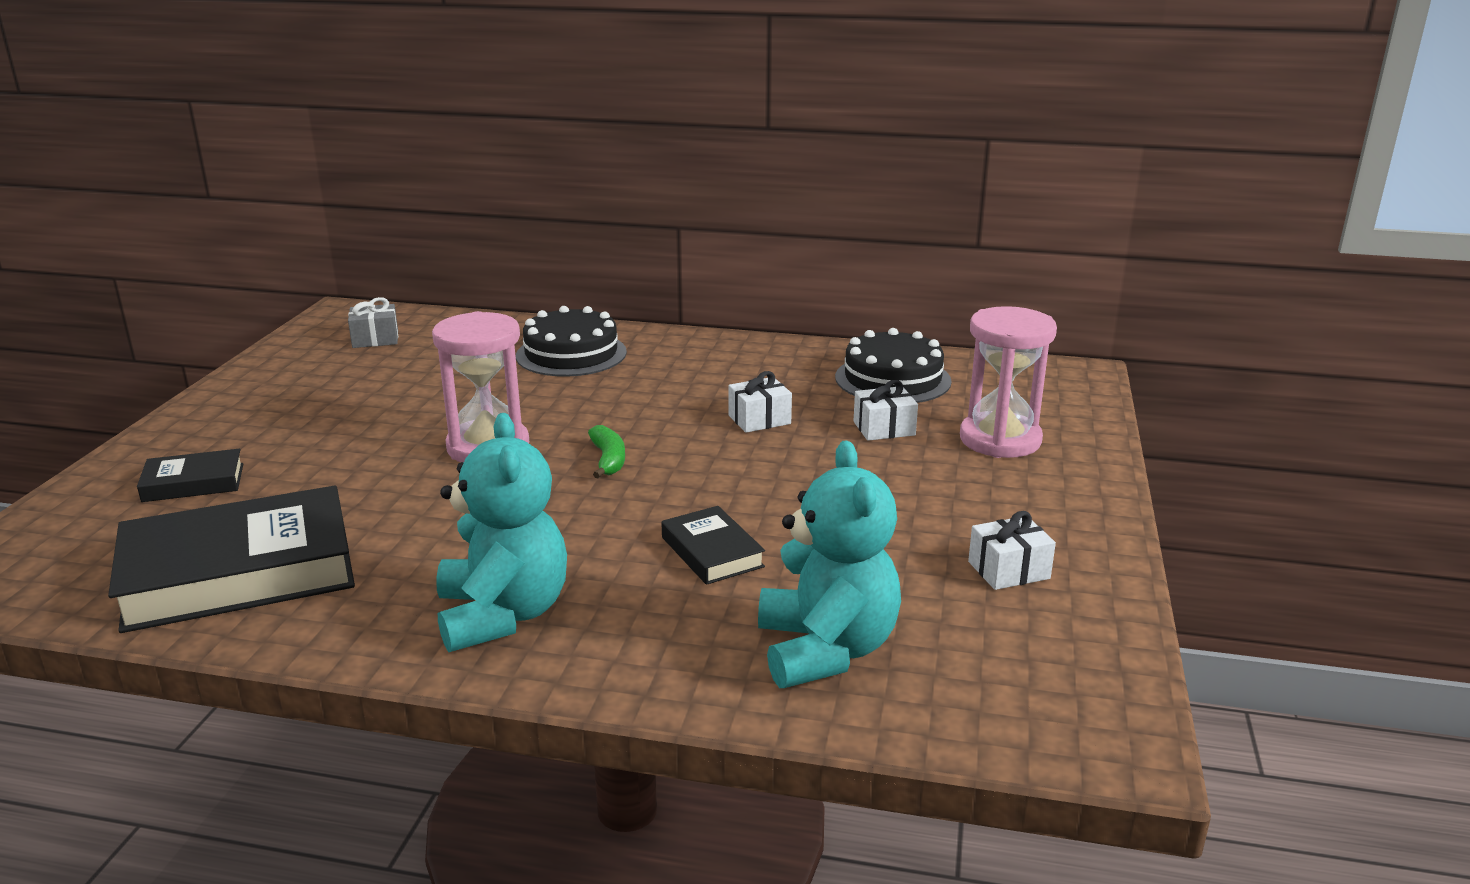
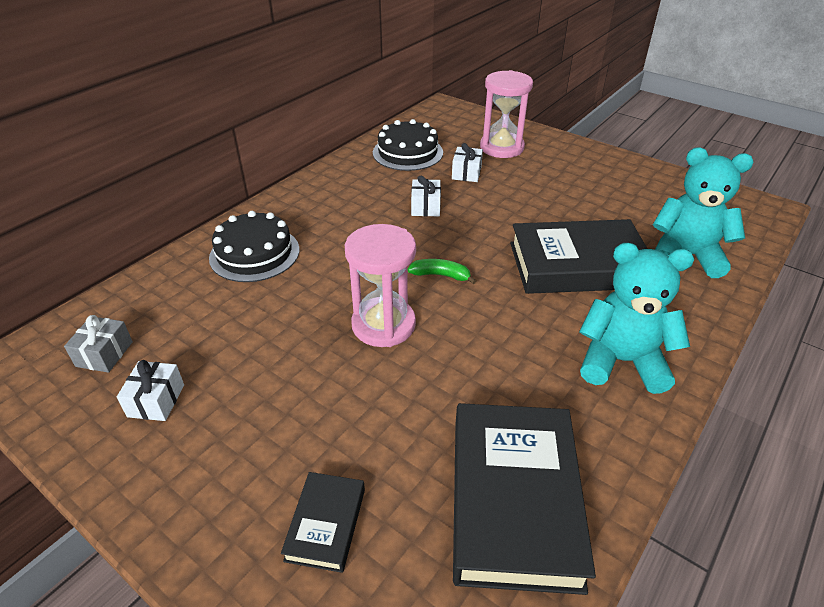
camera: 65 degrees left, 15 degrees up
(712, 552) = (577, 265): black book -> black book, size x2.09
(1008, 570) = (629, 187): white gift -> white gift (156, 400)

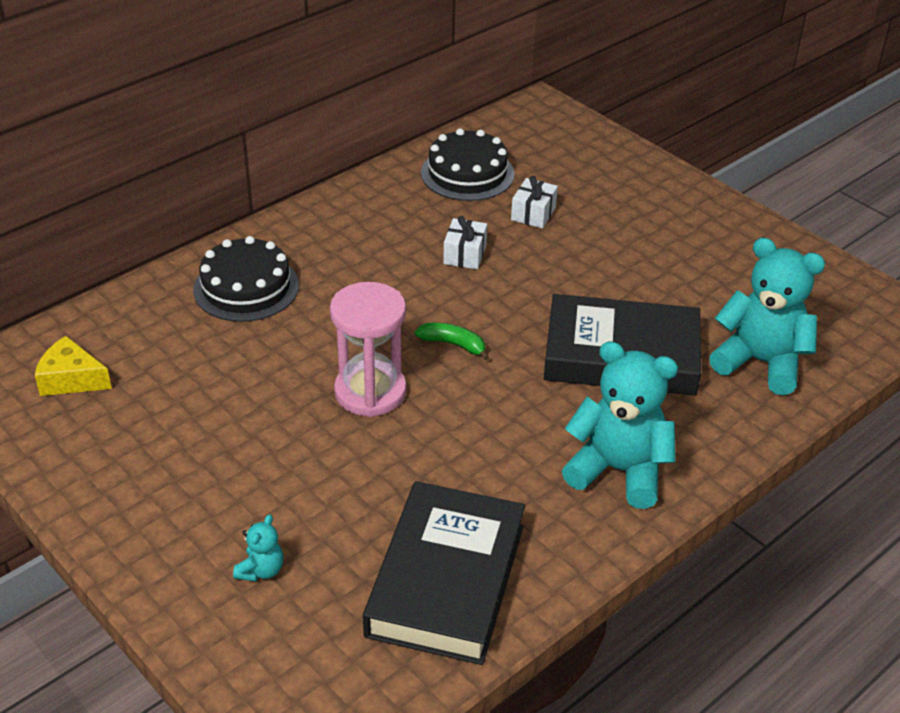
camera: 10 degrees right, 0 degrees up
(104, 354) = (71, 379): grey gift -> yellow cheese
(156, 400) = (118, 434): white gift -> none
(325, 524) = (261, 570): black book -> turquoise teddy bear
(501, 148) = (594, 181): pink hourglass -> none

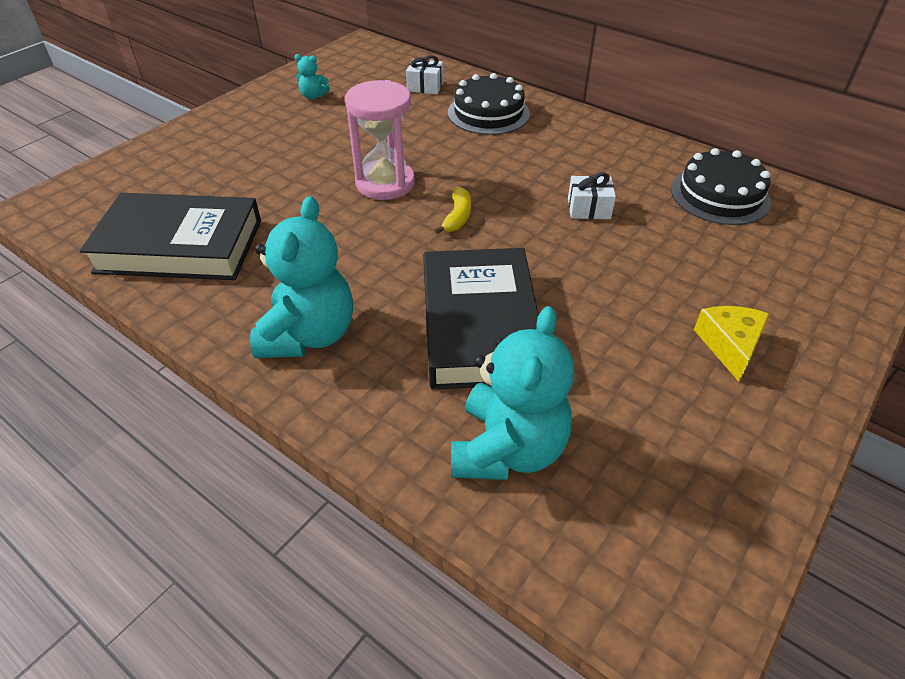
camera: 80 degrees right, 5 degrees up
(71, 379) = (369, 71): yellow cheese -> yellow cheese (729, 345)
(261, 570) = (197, 165): turquoise teddy bear -> turquoise teddy bear (313, 96)
(453, 344) = (457, 217): green banana -> yellow banana
(533, 214) = (683, 244): white gift -> white gift (425, 86)

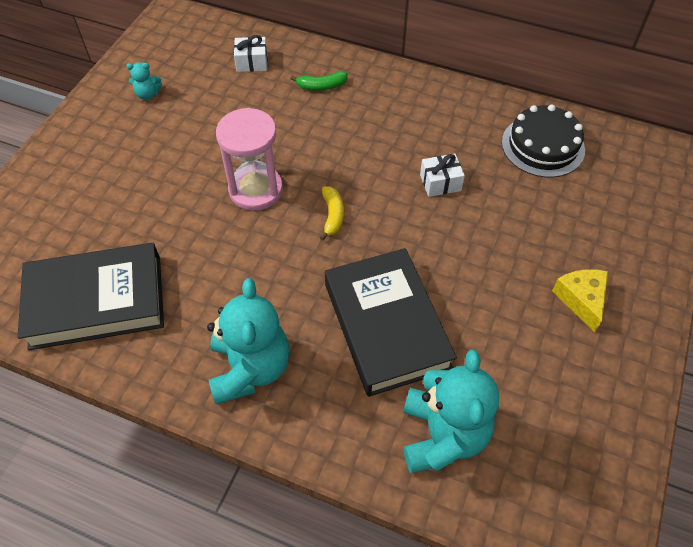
camera: 15 degrees left, 10 degrees up
(488, 113) = (321, 86): black cake -> green banana

